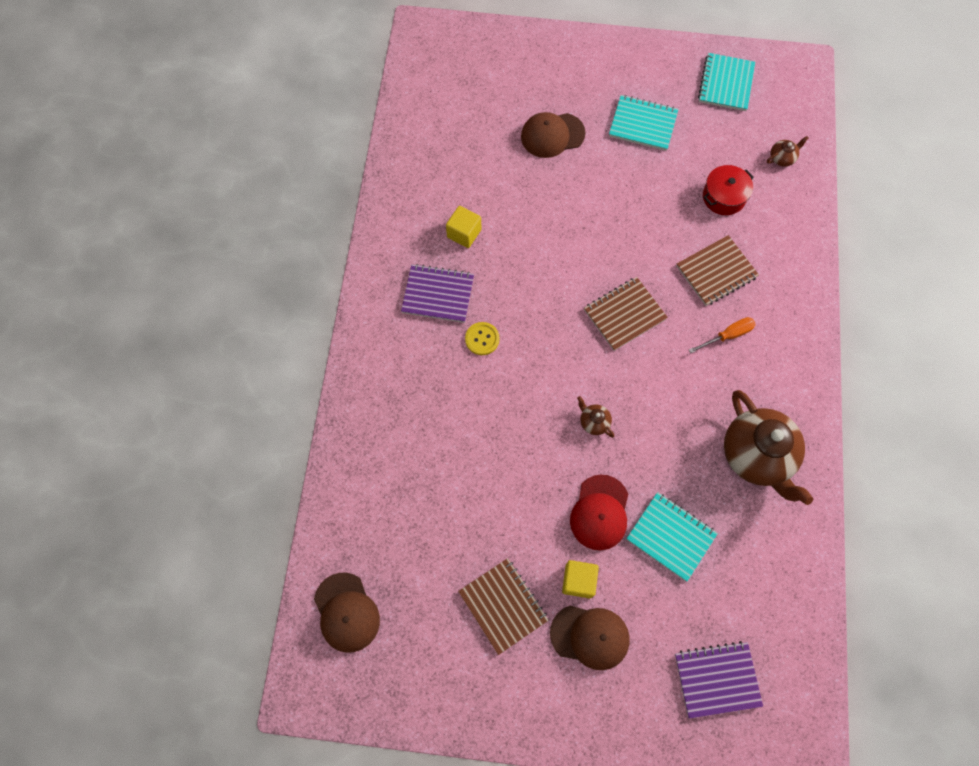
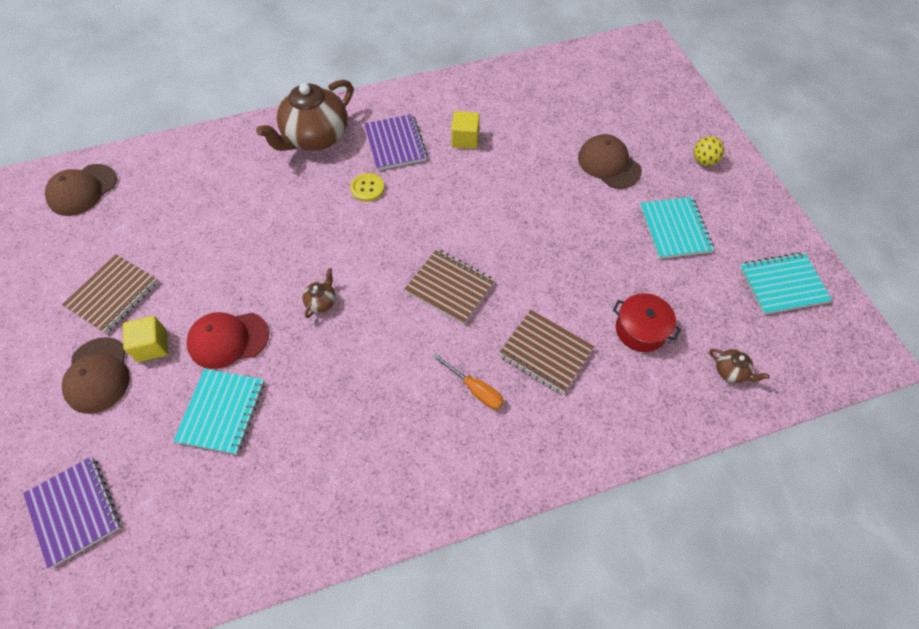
camera: 65 degrees right, 10 degrees down
(584, 66) = (704, 161): none -> yellow ball
(757, 456) = (344, 467): brown teapot -> brown teapot (315, 137)

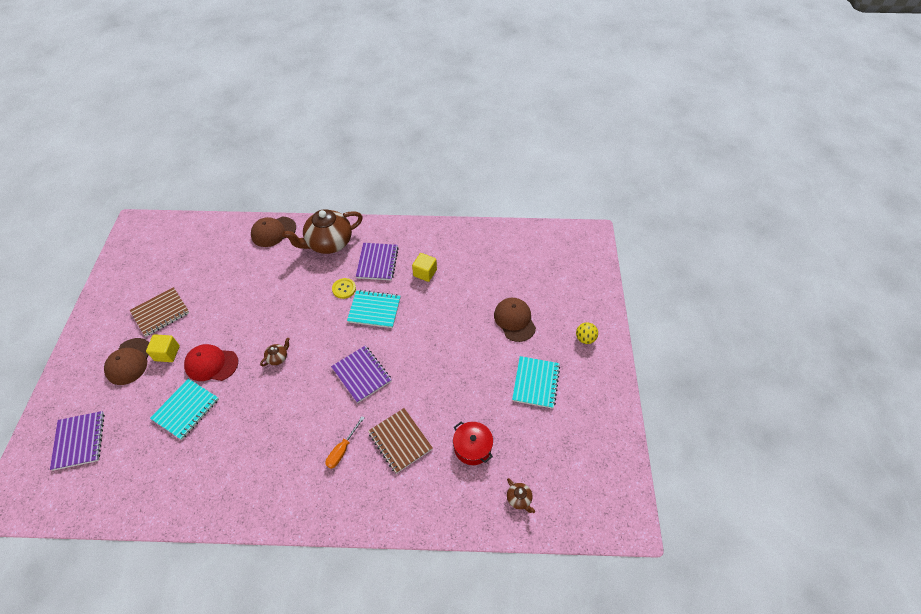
camera: 20 degrees right, 5 degrees down
(82, 190) = (175, 238): brown cap -> brown cap (273, 232)
(450, 287) = (361, 374): brown notebook -> purple notebook
(475, 389) = (342, 450): orange screwdriver -> orange screwdriver turned 60 degrees clockwise
(782, 285) = (592, 449): turquoise notebook -> turquoise notebook (374, 310)

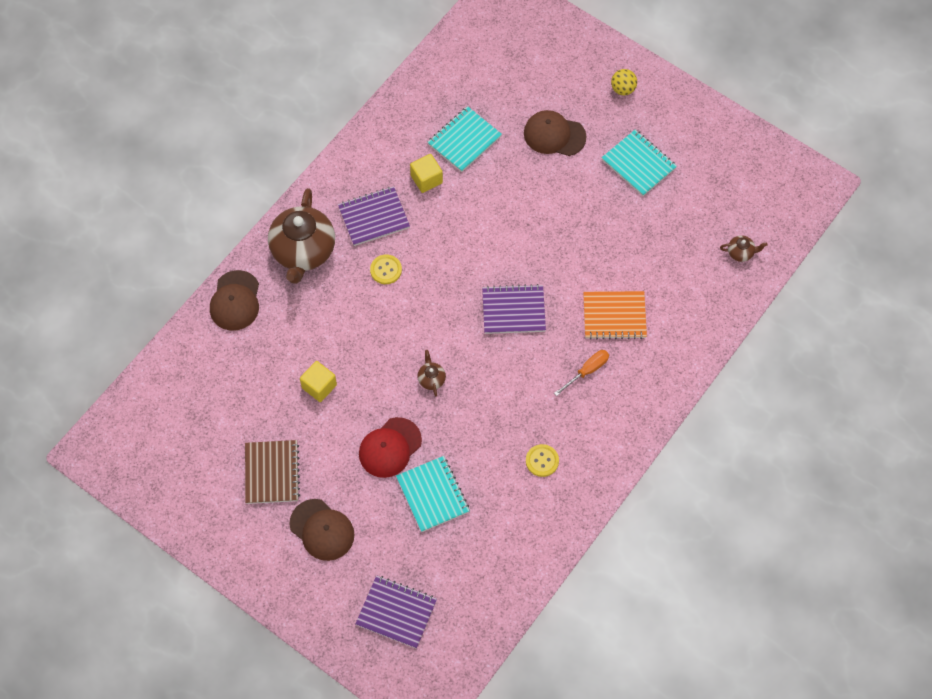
camera: 55 degrees left, 10 degrees up
(167, 353) = (340, 487): yellow cube -> yellow cube (319, 386)
(249, 463) = (542, 461): none -> yellow button
(342, 450) = (587, 371): orange screwdriver -> orange screwdriver turned 105 degrees counterclockwise
(374, 310) = (439, 255): turquoise notebook -> turquoise notebook (464, 140)
(377, 262) = (374, 217): purple notebook -> purple notebook turned 60 degrees counterclockwise
(400, 441) = (614, 316): brown notebook -> orange notebook
(472, 447) = (665, 259): red pot -> none

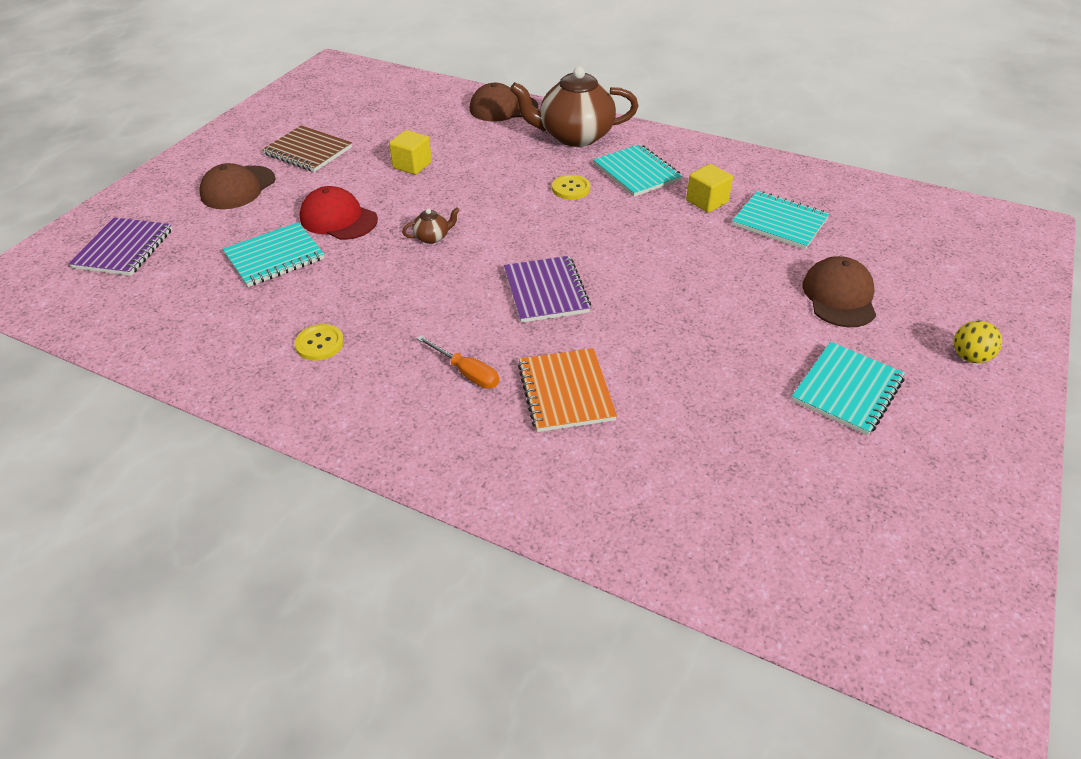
camera: 80 degrees right, 20 degrees down
(272, 473) = (308, 151): brown notebook -> brown notebook turned 45 degrees clockwise
(374, 217) = (636, 173): purple notebook -> turquoise notebook
(741, 253) = (746, 549): brown teapot -> none

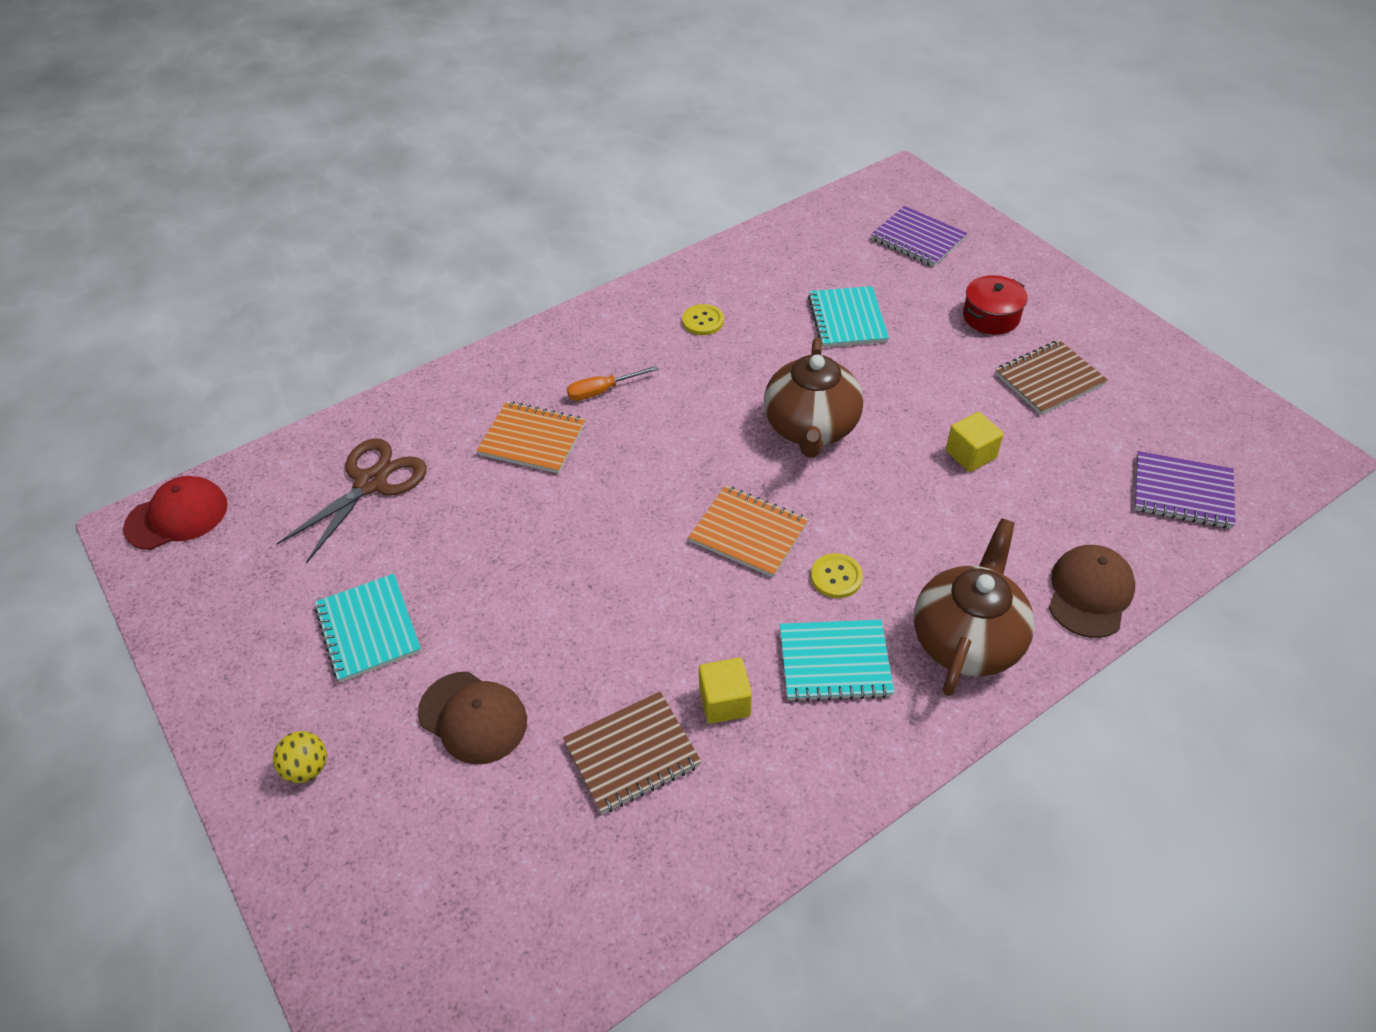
camera: 120 degrees right, 5 degrees up
(238, 188) = (991, 316): brown cap -> red pot
(338, 219) = (888, 371): red cap -> red cap (177, 516)
(432, 237) = (811, 428): brown teapot -> brown teapot, size x2.44
(546, 291) = (665, 478): purple notebook -> purple notebook (1182, 492)
(566, 233) = (748, 533): none -> orange notebook
(717, 486) = (371, 483): none -> brown scissors
(779, 222) = (632, 754): turquoise notebook -> brown notebook

